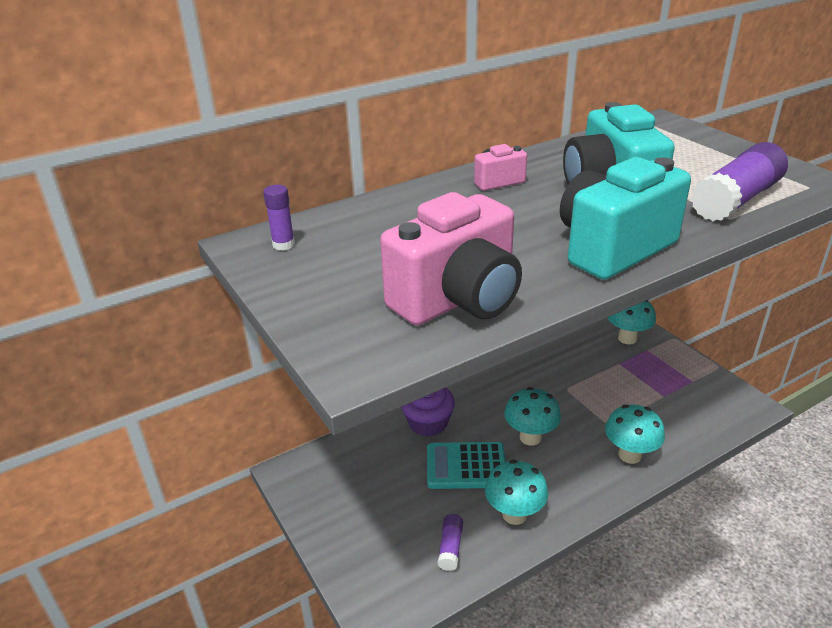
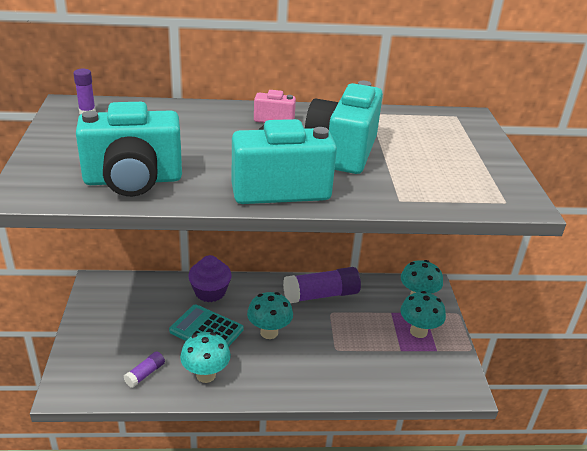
camera: 25 degrees right, 0 degrees up
(458, 300) = (133, 180): pink camera -> turquoise camera
(630, 455) = (328, 377): turquoise mushroom -> turquoise mushroom (418, 331)
(736, 200) = (427, 190): purple glue stick -> purple glue stick (321, 295)

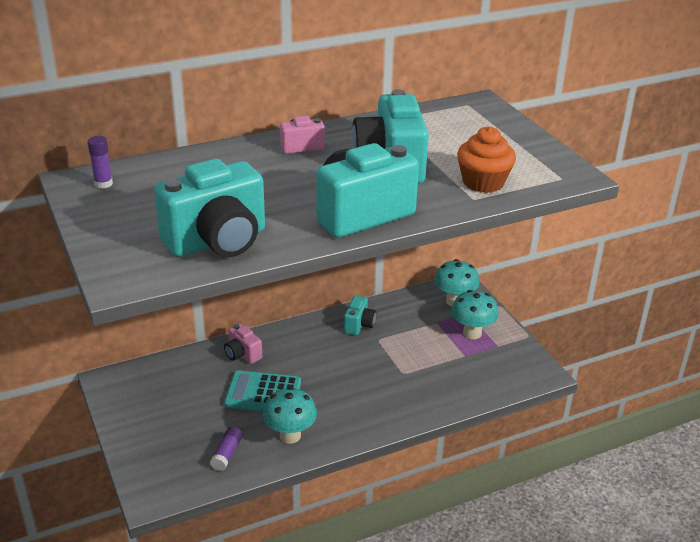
camera: 20 degrees left, 0 degrees up
(210, 292) = (242, 354): purple cupcake -> pink camera
(269, 332) = (328, 376): turquoise mushroom -> none
(321, 295) = (359, 325): purple glue stick -> turquoise camera
(420, 187) = (483, 182): none -> orange cupcake

